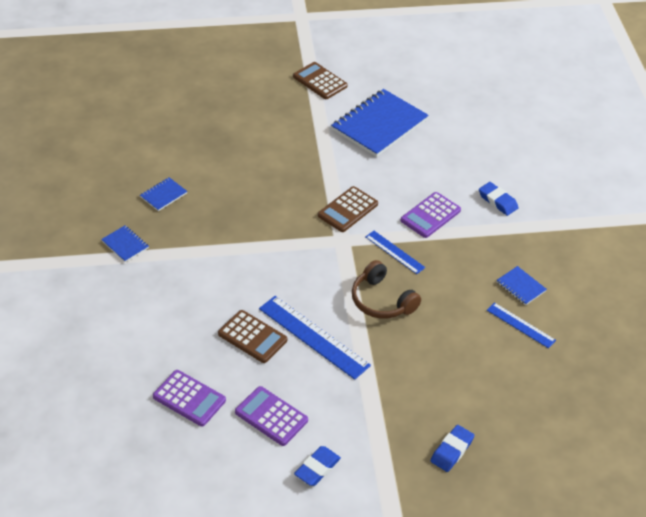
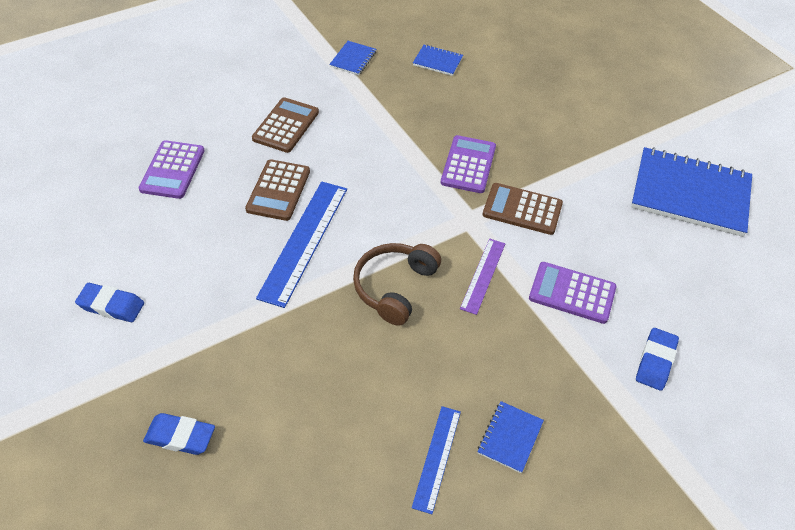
camera: 65 degrees right, 5 degrees up
(271, 416) = (172, 242): purple calculator -> purple calculator (468, 165)
(320, 81) = (714, 119): brown calculator -> brown calculator (286, 125)
(395, 252) = (483, 275): blue ruler -> purple ruler

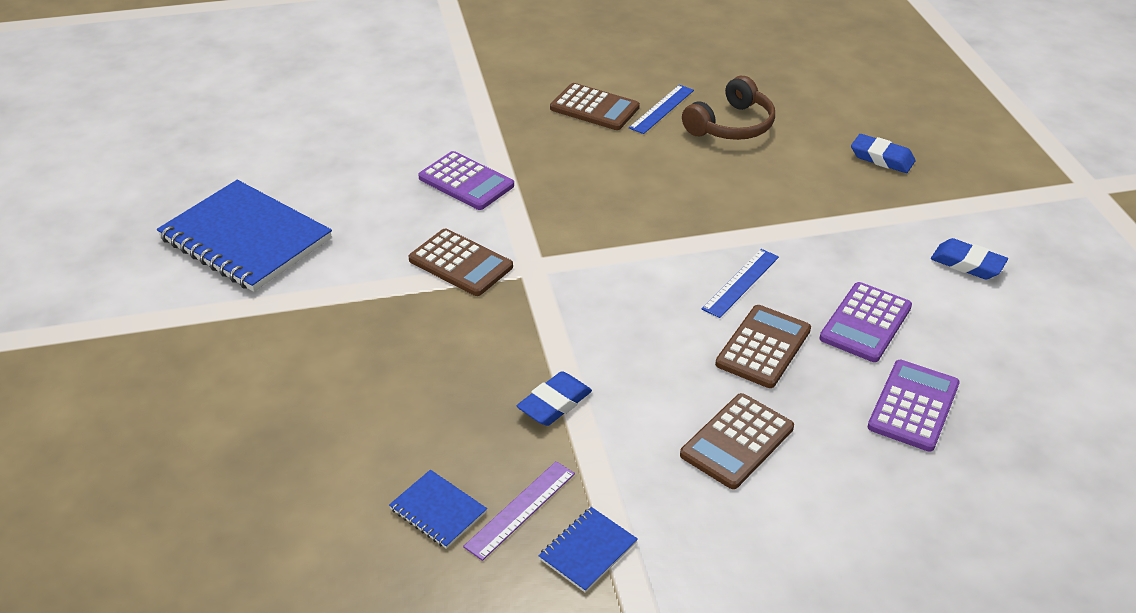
camera: 160 degrees left, 10 degrees down
(304, 241) = (741, 283): blue ruler -> blue ruler, size x0.58
(394, 287) = (650, 221): brown headphones -> brown headphones (731, 125)
(468, 165) = (493, 327): purple calculator -> purple calculator (865, 323)
(483, 275) = (549, 212): purple ruler -> purple ruler (520, 509)
(510, 437) = (594, 108): blue notebook -> brown calculator
(655, 361) = (431, 124): blue eraser -> blue eraser (554, 403)

